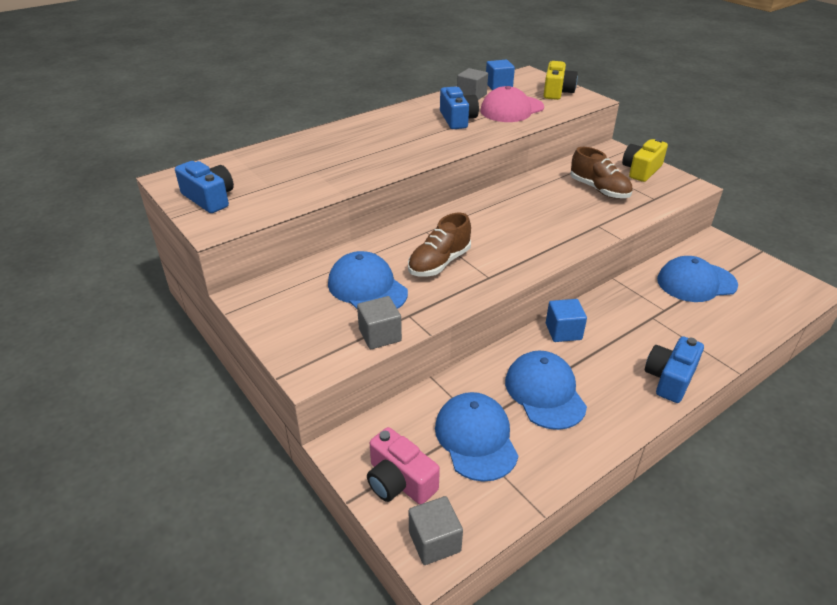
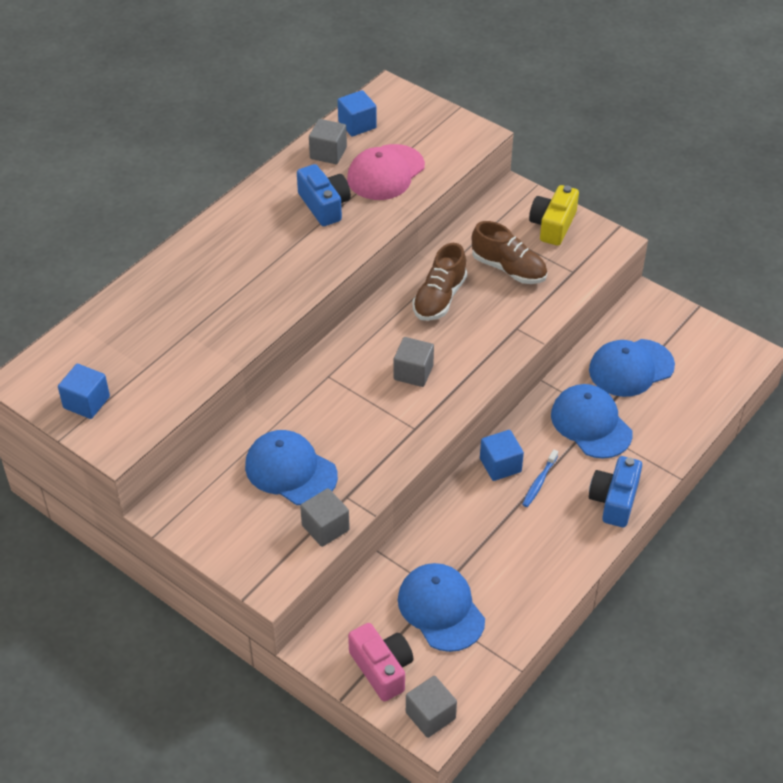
camera: 15 degrees left, 10 degrees up
(209, 198) = (86, 402): blue camera -> blue cube
(399, 481) = (382, 668): pink camera -> pink camera turned 150 degrees counterclockwise
(439, 263) = (356, 420): brown shoe -> brown shoe (439, 298)
(499, 240) = (413, 372): none -> grey cube
(545, 392) = (495, 544): blue cap -> blue cap (591, 424)
(557, 92) = (433, 125): yellow camera -> none
(597, 351) = (539, 482): none -> blue toothbrush

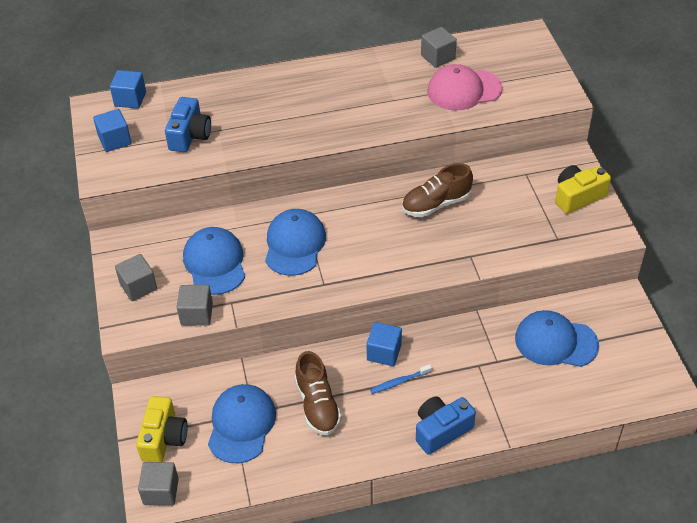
camera: 40 degrees right, 0 degrees up
(324, 205) = (396, 91): blue camera -> blue camera (189, 135)
(357, 125) = (479, 47): blue cube -> blue cube (130, 99)
(382, 668) = (164, 438): pink camera -> yellow camera
(413, 372) = (363, 245): grey cube -> grey cube (138, 286)
(508, 269) = (509, 210): brown shoe -> brown shoe (317, 405)
(591, 424) = (481, 364): blue cap -> blue cap (294, 244)

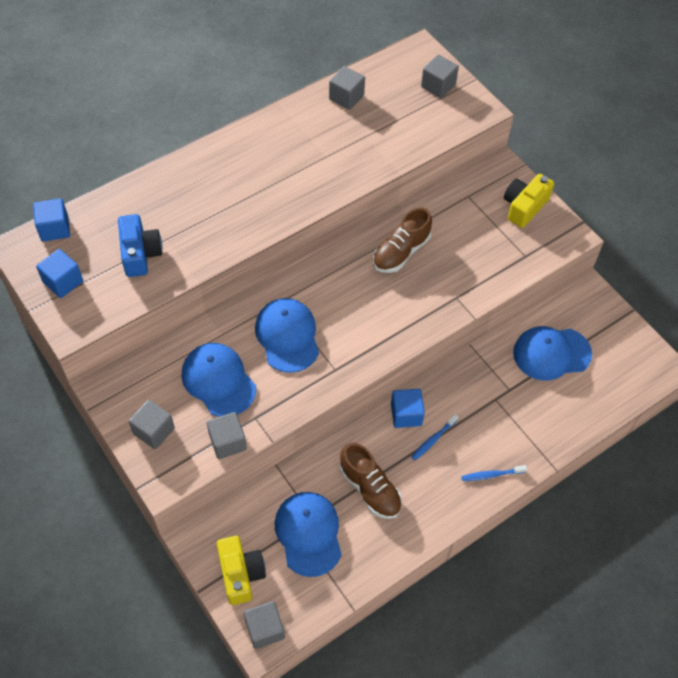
camera: 25 degrees left, 10 degrees up
(441, 430) = (491, 475): blue camera -> blue toothbrush
(464, 90) = (388, 128): pink cap -> none
(530, 67) = (438, 86): none -> grey cube

